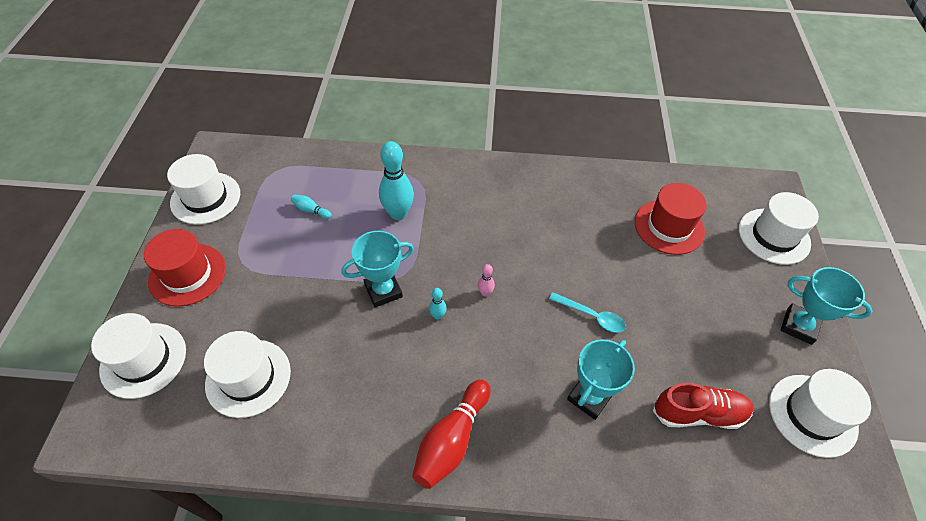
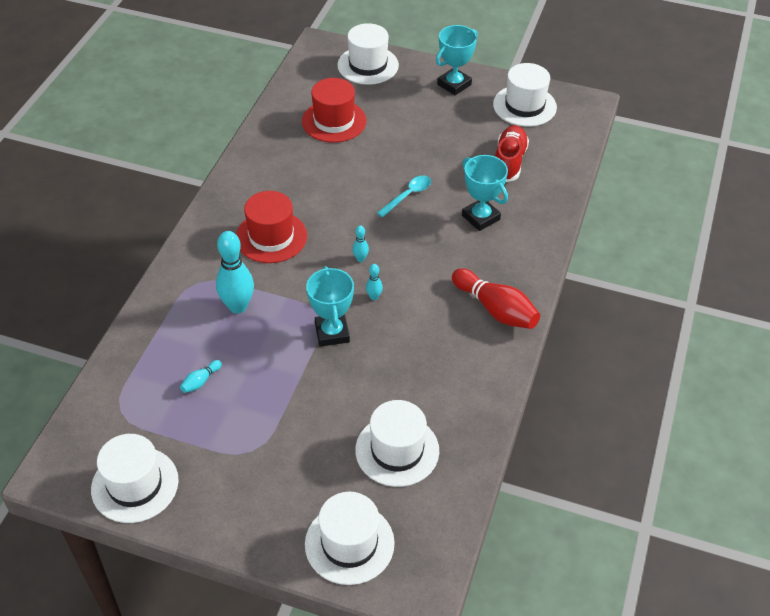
camera: 75 degrees left, 5 degrees down
(187, 274) = (248, 503): red hat -> red hat (271, 237)
(485, 293) = (360, 259): pink bowling pin -> turquoise bowling pin

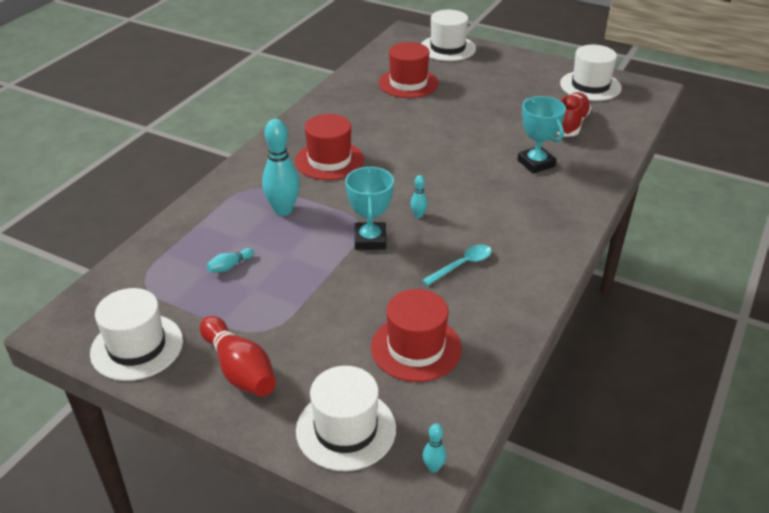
camera: 10 degrees right, 10 degrees down
(360, 259) = (411, 184): turquoise bowling pin -> turquoise bowling pin (433, 467)
(397, 450) = (416, 348): white hat -> red hat
(408, 195) = (467, 141): turquoise spoon -> turquoise spoon (462, 265)
(454, 84) = (525, 66): turquoise trophy -> none
(495, 309) = (541, 237): red bowling pin -> red bowling pin (239, 369)

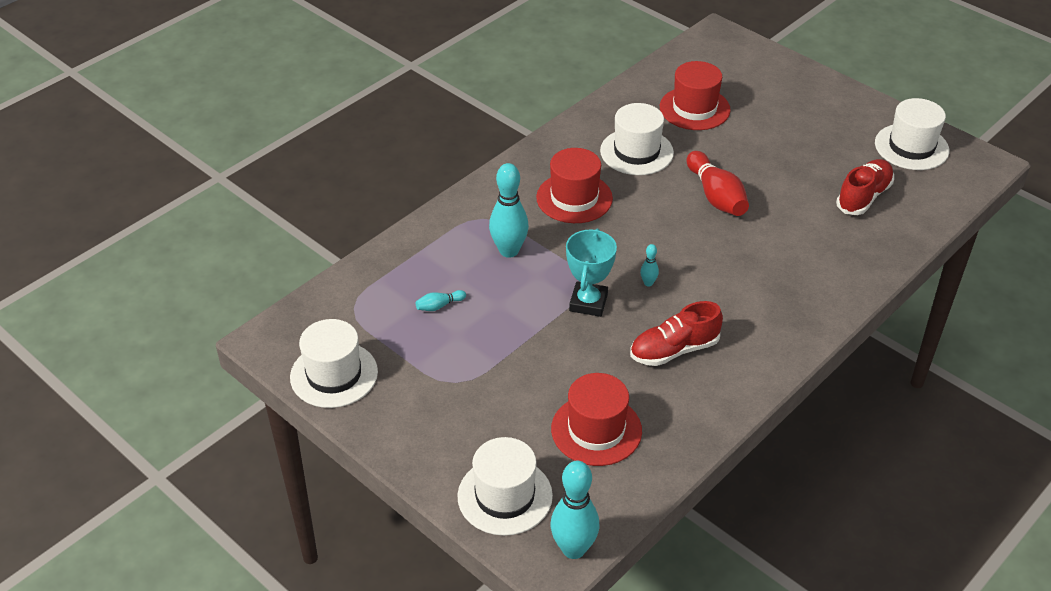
camera: 15 degrees right, 5 degrees up
(239, 369) = (422, 417): red bowling pin -> red bowling pin (716, 196)
(433, 467) = (573, 549): turquoise bowling pin -> turquoise bowling pin, size x2.18
(447, 48) = (759, 65): white hat -> white hat (636, 152)
(462, 265) = (674, 350): turquoise spoon -> red shoe
(536, 163) = (802, 242): turquoise trophy -> none

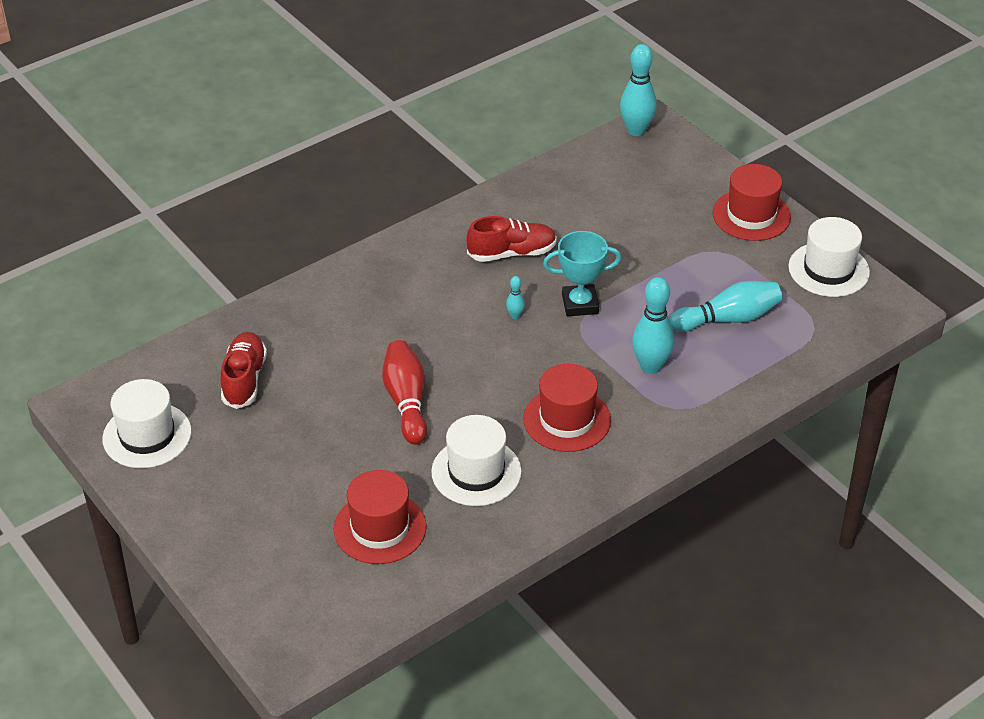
camera: 170 degrees left, 0 degrees up
(439, 306) = (728, 319): turquoise bowling pin -> turquoise bowling pin, size x2.18
(505, 496) = (683, 167): white hat -> none
(588, 303) = (580, 304): turquoise trophy -> turquoise trophy turned 60 degrees clockwise
(596, 430) = (600, 201): red hat -> red hat (751, 215)
(863, 197) = (244, 379): red shoe -> red shoe turned 135 degrees clockwise

